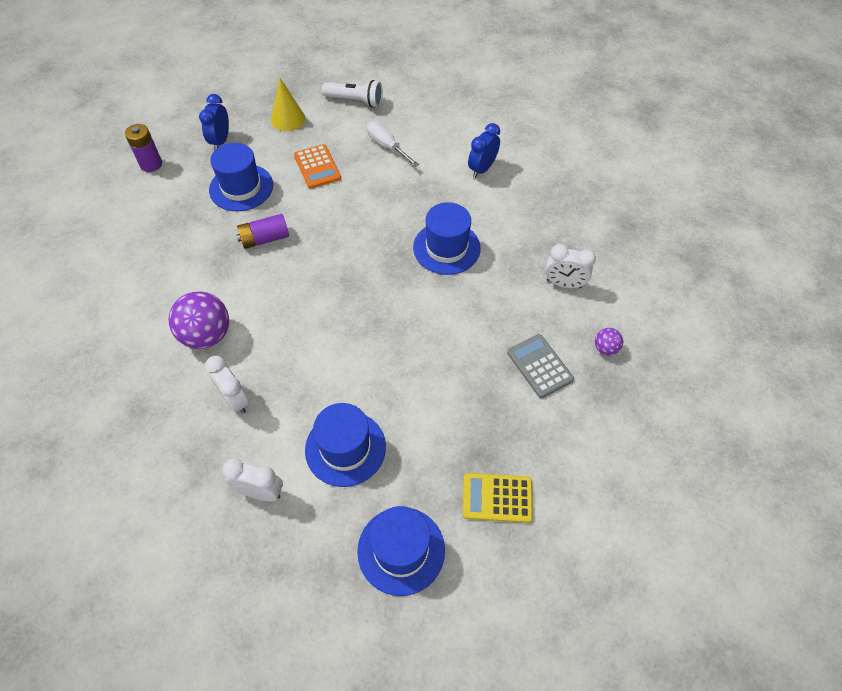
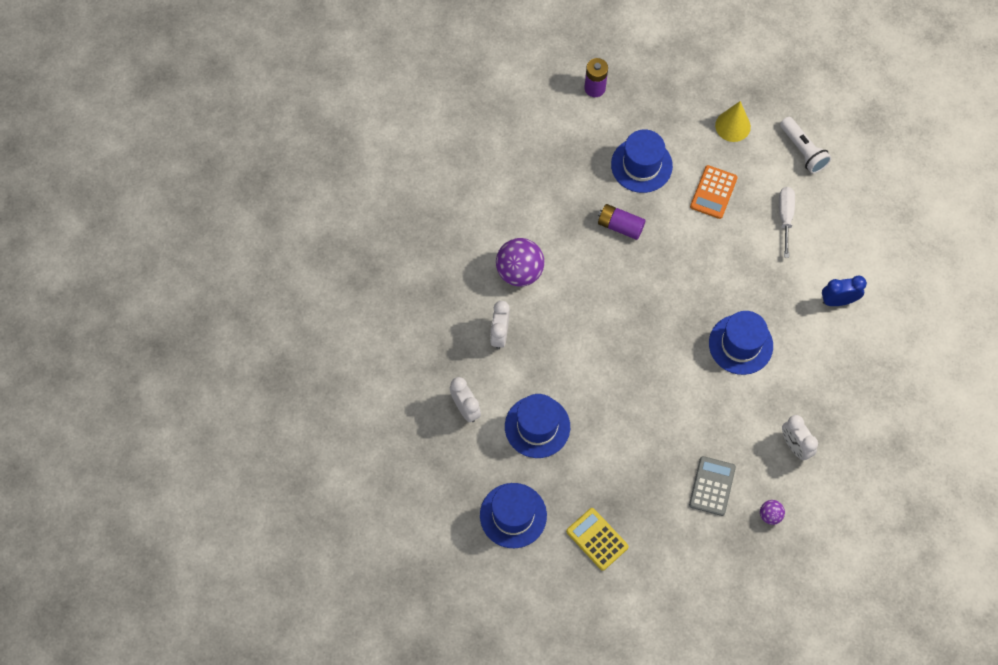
camera: 45 degrees right, 10 degrees up
(221, 141) = (663, 106): blue clock -> none

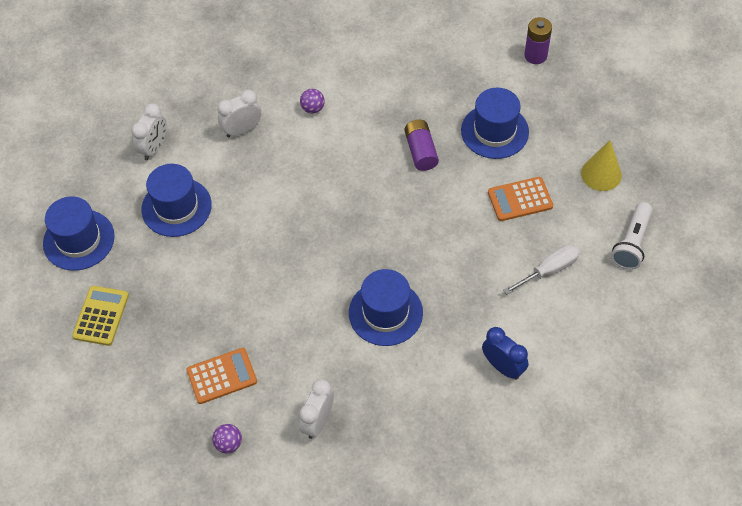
camera: 55 degrees right, 10 degrees down
(519, 271) = (313, 108): purple ball -> purple ball, size x0.48
(712, 486) = (222, 376): grey calculator -> orange calculator

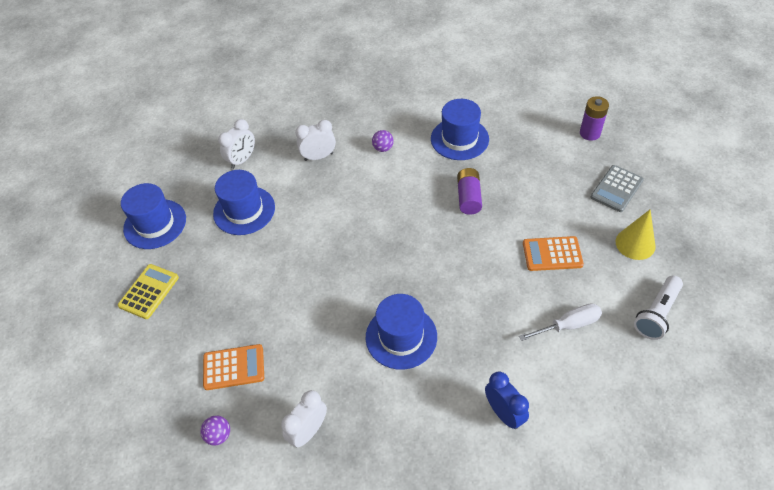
camera: 15 degrees right, 5 degrees down
(494, 131) = (540, 191): blue hat -> blue hat (459, 139)
(573, 116) = (616, 189): none -> grey calculator

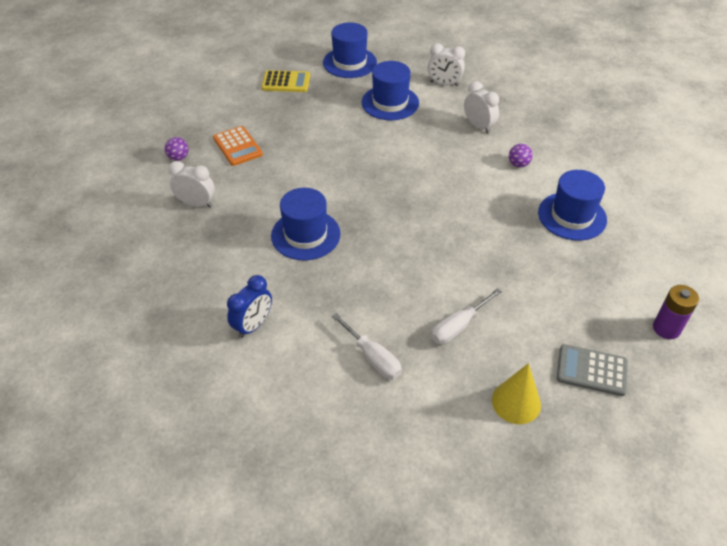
camera: 65 degrees right, 5 degrees down
(468, 197) = (495, 242): purple battery -> none
(552, 254) = (458, 326): orange calculator -> white screwdriver
(656, 314) = (424, 438): white flashlight -> none

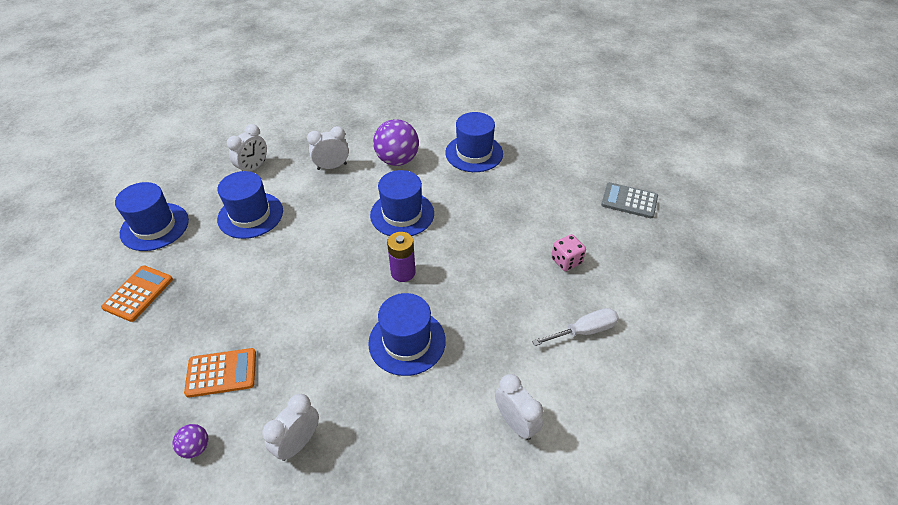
camera: 70 degrees left, 0 degrees up
(253, 325) = (515, 423): blue clock -> white clock
(286, 82) = (138, 293): yellow calculator -> orange calculator
(448, 189) = (402, 214): none -> blue hat
(458, 326) = (566, 261): white screwdriver -> pink dice
(516, 402) = (649, 252): yellow cone -> none
(518, 164) = (397, 160): purple ball -> purple ball, size x2.07
(591, 370) = (629, 201): grey calculator -> grey calculator turned 75 degrees clockwise
(666, 328) = (601, 151): purple battery -> purple battery (403, 272)

